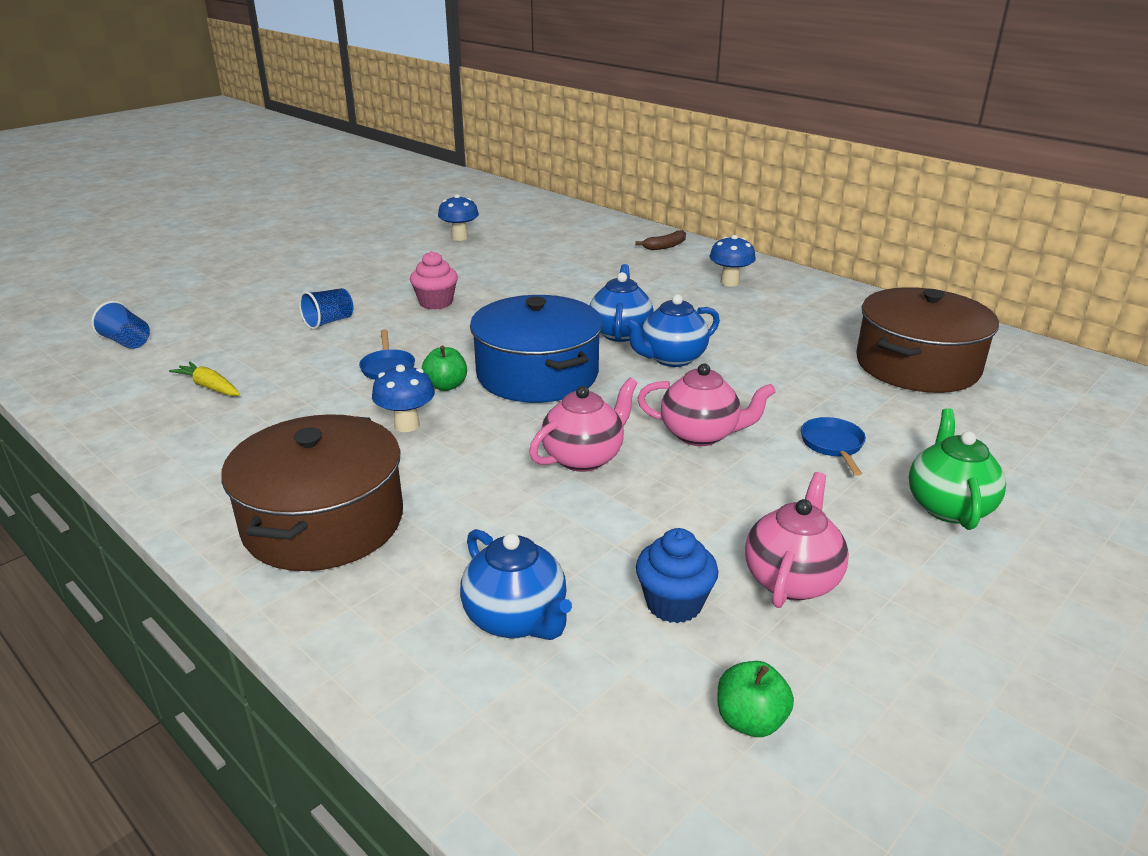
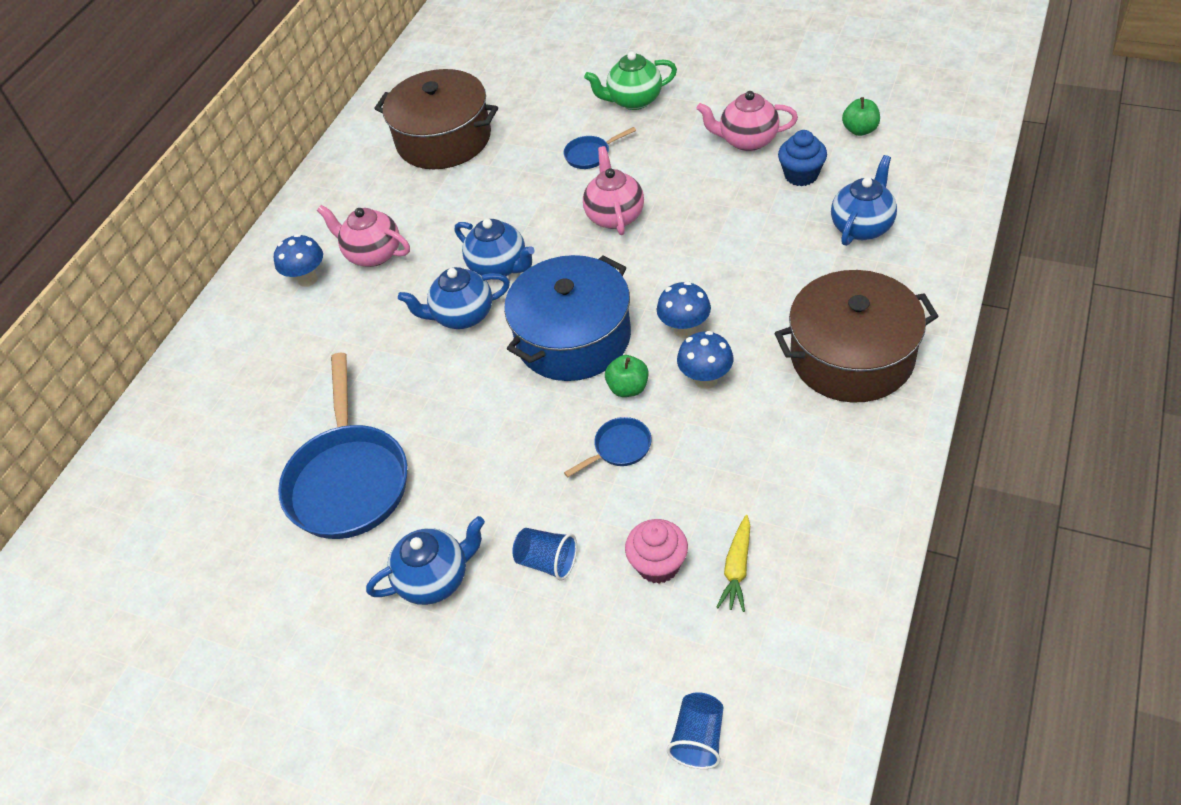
camera: 105 degrees left, 20 degrees up
(372, 287) = (435, 579): none -> blue teapot
(436, 303) = (454, 490): pink cupcake -> pink cupcake (658, 564)
(459, 237) = (230, 578): blue mushroom -> blue mushroom (684, 329)
(492, 273) = (348, 480): none -> blue pan
(584, 458) = (683, 261): pink teapot -> pink teapot (373, 254)
(665, 246) = (211, 359): brown banana -> none

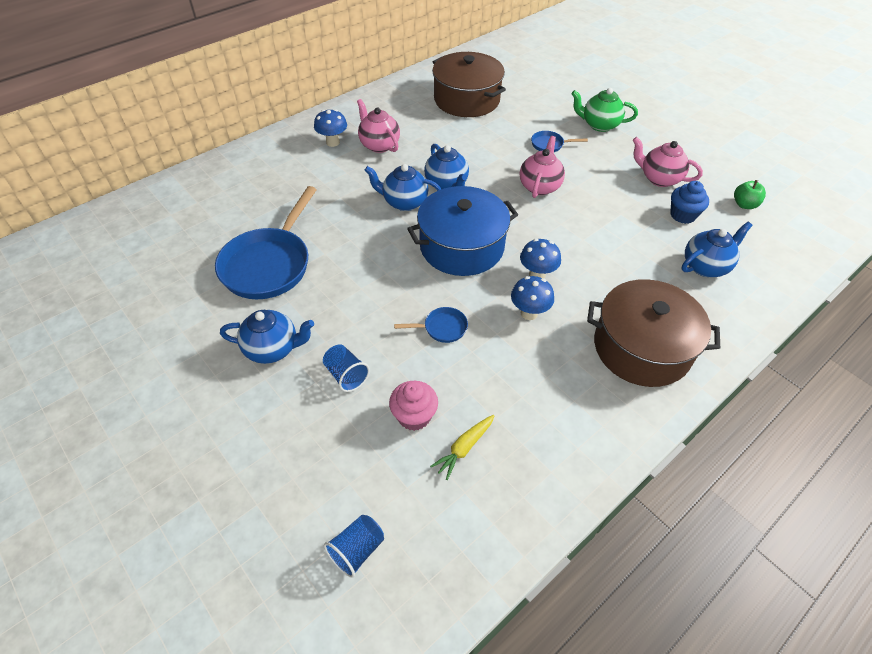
camera: 20 degrees right, 0 degrees up
(628, 388) = (474, 293): green apple -> none

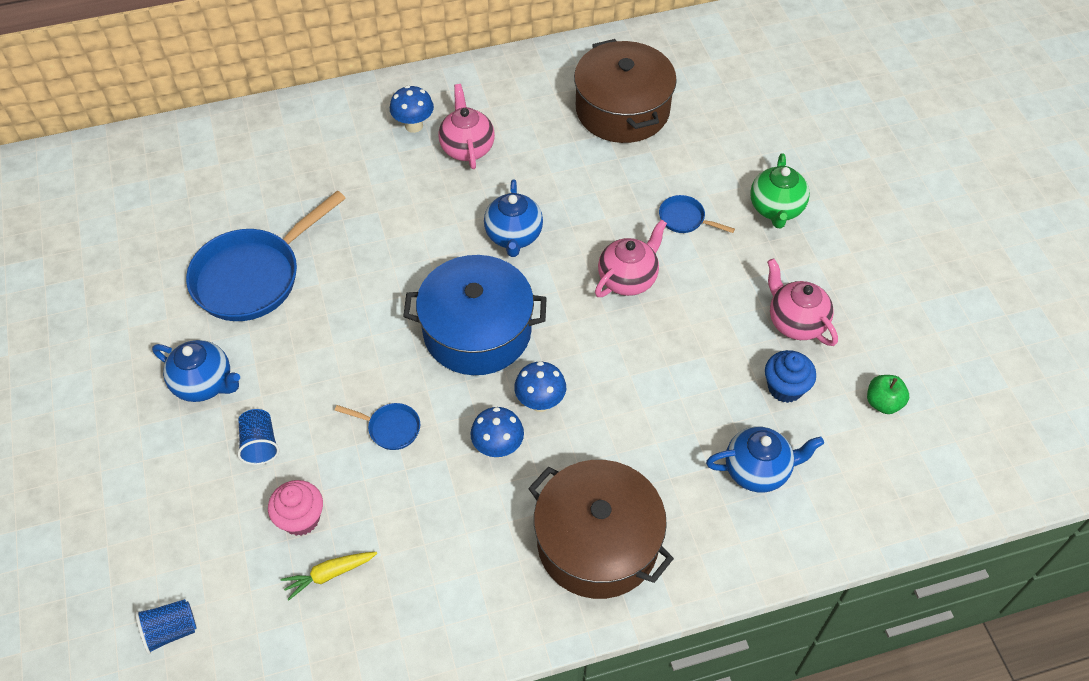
camera: 25 degrees right, 5 degrees up
(404, 202) = (447, 245): blue teapot -> none
(599, 125) = (776, 209): green teapot -> green teapot turned 120 degrees counterclockwise

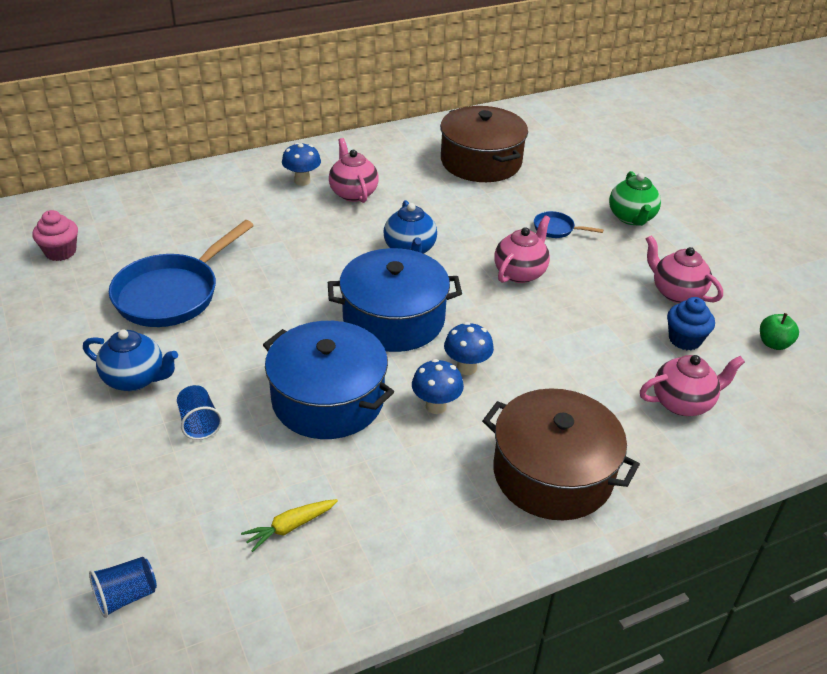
camera: 10 degrees left, 15 degrees down
(301, 518) = (251, 481): pink cupcake -> pink cupcake (60, 252)
(390, 428) = (328, 399): blue pan -> blue pot
(758, 470) = (683, 403): blue teapot -> pink teapot

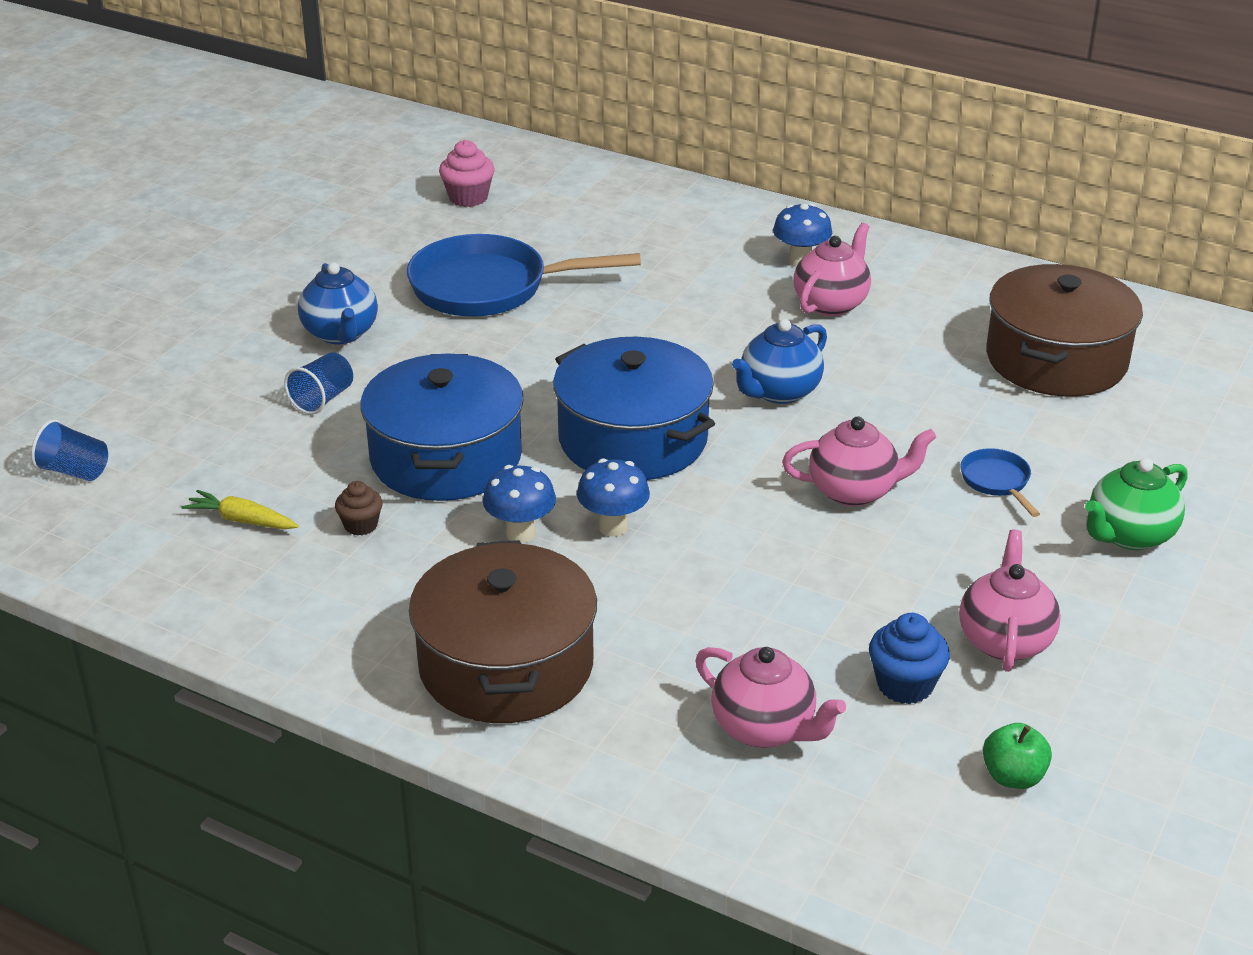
camera: 55 degrees right, 5 degrees down
(357, 471) = (361, 525): none -> brown cupcake

